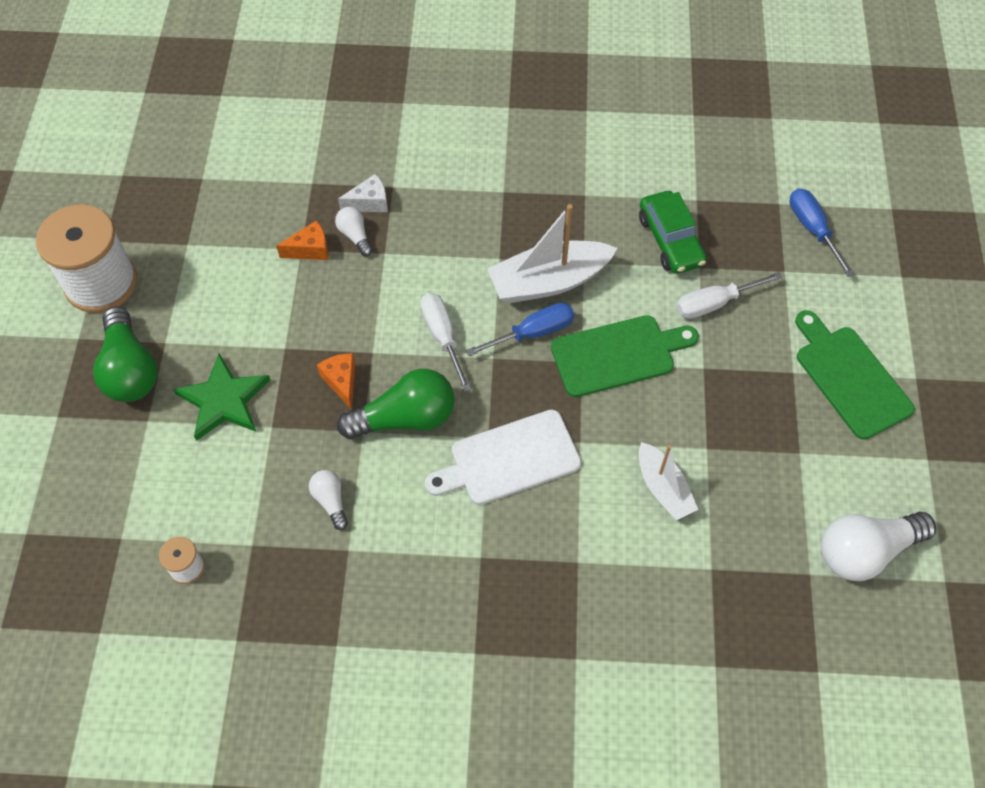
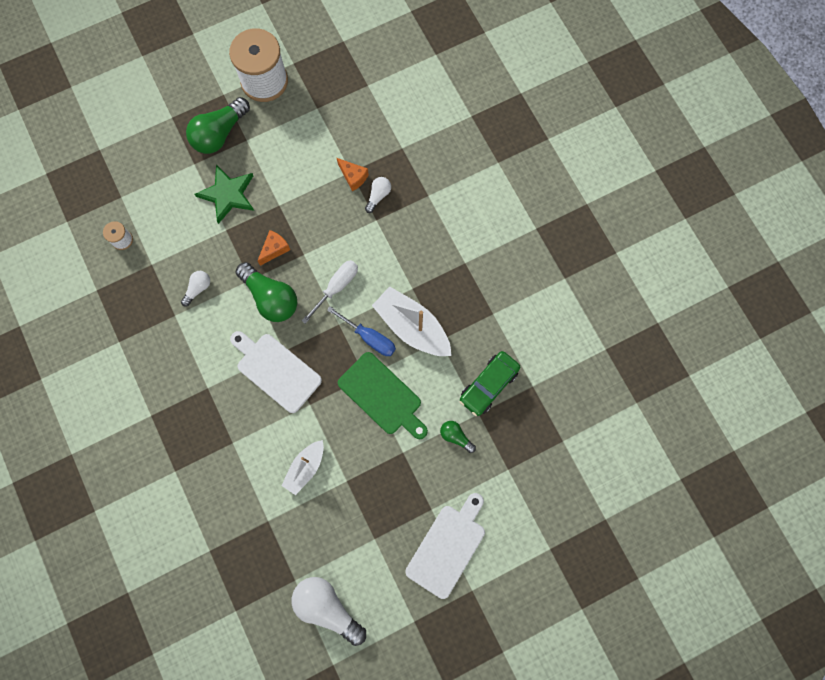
camera: 60 degrees right, 15 degrees up
(369, 203) = (407, 189): white cheese -> none
(715, 303) = (456, 436): white screwdriver -> green light bulb
(813, 230) = (553, 473): blue screwdriver -> none
(850, 378) = (447, 547): green cutting board -> white cutting board

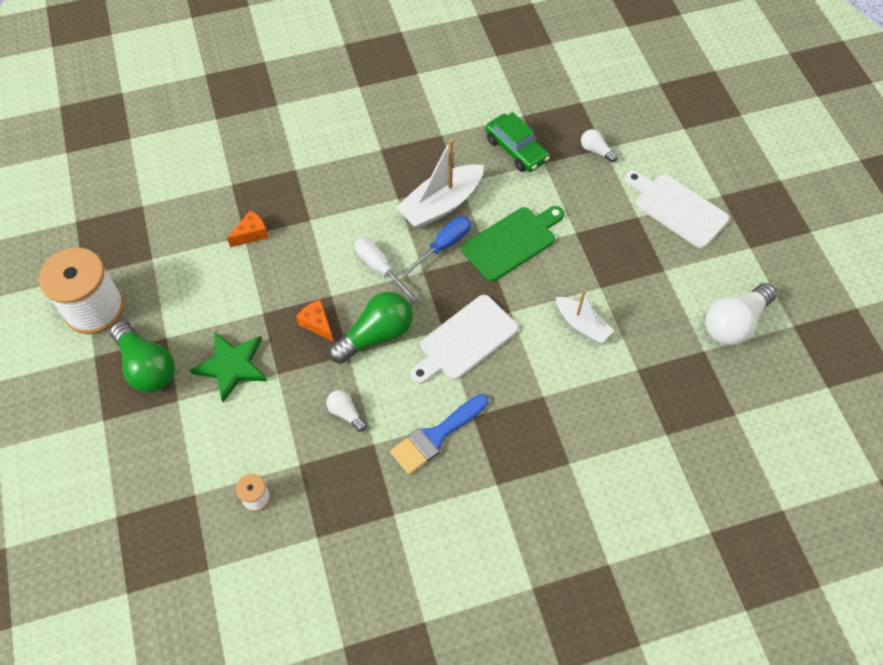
camera: 80 degrees left, 15 degrees down
(186, 361) = (435, 436): none -> blue brush
(378, 196) = (282, 214): white light bulb -> white light bulb (596, 151)
(456, 436) = (565, 185): green light bulb -> none

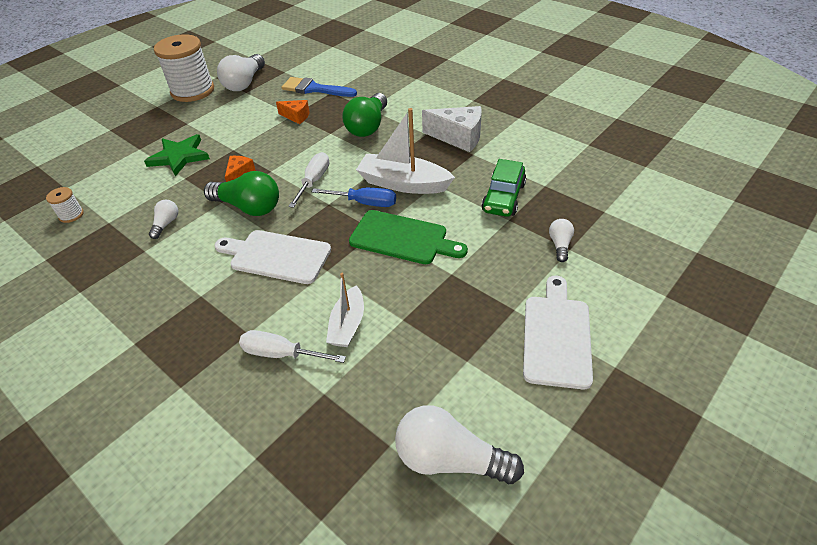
camera: 60 degrees right, 15 degrees down
(129, 252) = (244, 83): none -> white light bulb
(147, 366) = (159, 126): green light bulb -> green light bulb (368, 126)
(408, 130) = (458, 137): none -> white cheese
(435, 436) = (168, 282): blue brush -> blue brush (314, 89)
(582, 381) = (282, 354): none -> white screwdriver

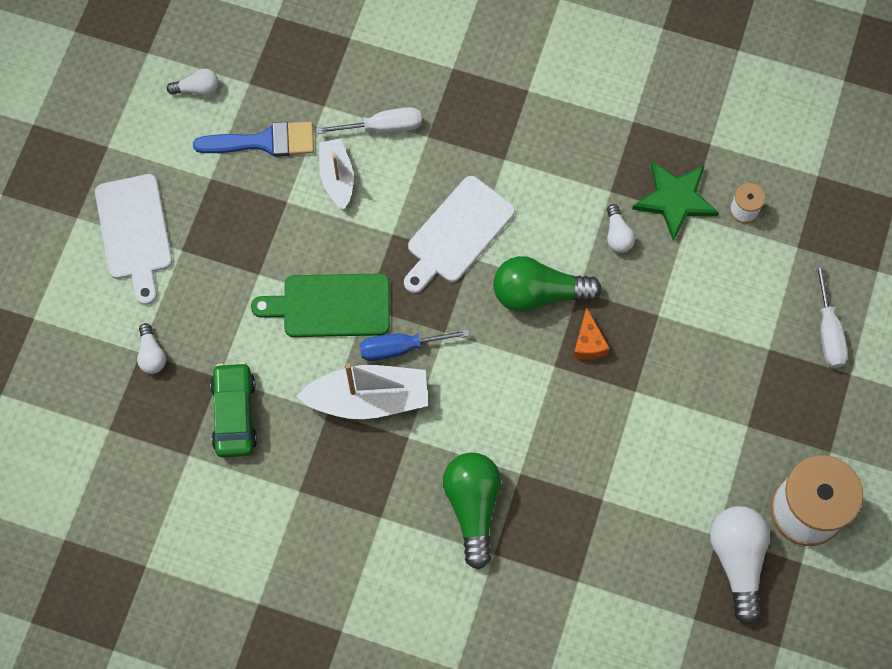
camera: 155 degrees right, 25 degrees up
(179, 157) = (698, 351): green star -> green star (675, 200)
(277, 256) = (457, 233): white cutting board -> white cutting board turned 135 degrees clockwise
(296, 116) = (593, 496): orange cheese -> none
(313, 181) = (485, 365): white screwdriver -> white screwdriver (828, 330)
(314, 89) = (610, 581): blue brush -> blue brush (264, 141)
(450, 459) = (197, 89): white light bulb -> white light bulb, size x0.51
(458, 137) = (331, 522): white cheese -> none

